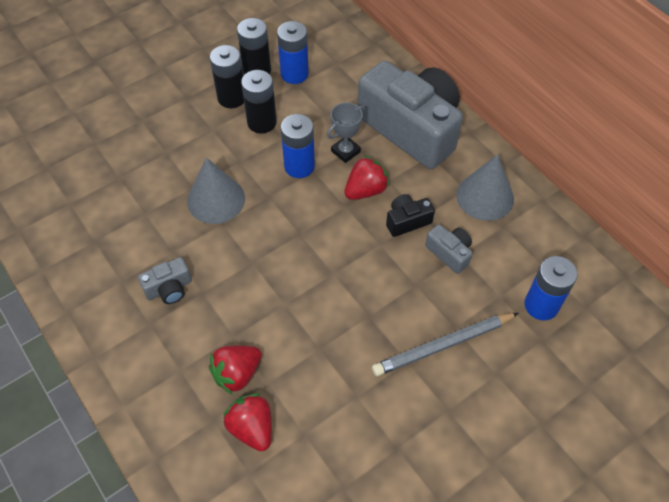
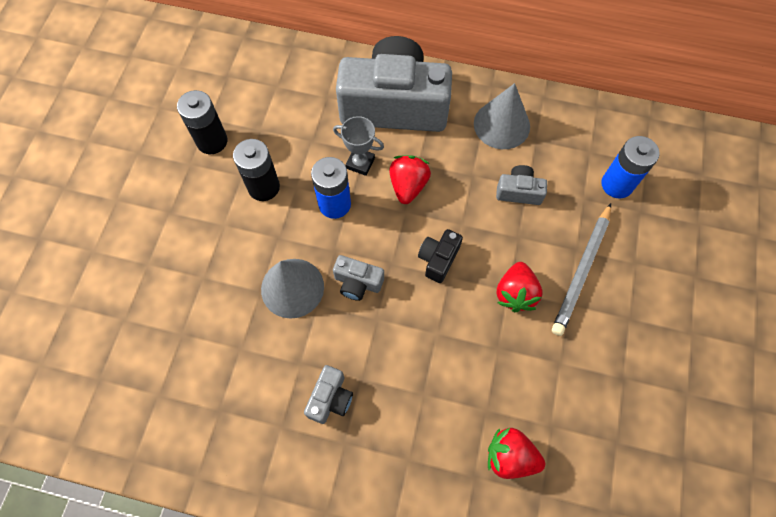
camera: 40 degrees left, 10 degrees up
(232, 98) = (214, 183): black battery -> none
(237, 374) = (456, 423): red strawberry -> red strawberry (515, 293)
(263, 228) = (358, 282): none -> grey camera
(294, 74) = (249, 121): blue battery -> none
(345, 151) = (360, 163): grey trophy -> grey trophy turned 75 degrees counterclockwise
(407, 221) = (464, 188): black camera -> black camera (438, 259)

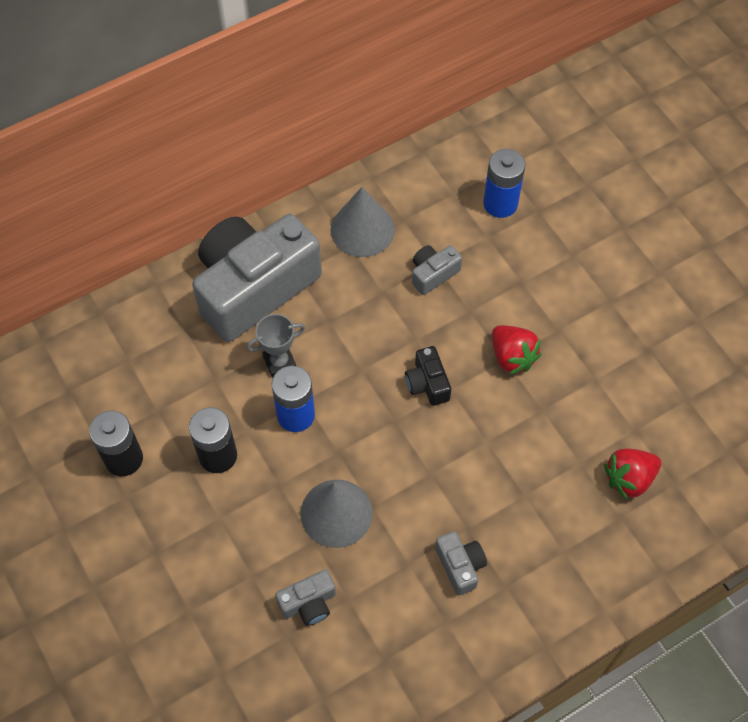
camera: 45 degrees left, 5 degrees down
(358, 282) = (384, 460): grey camera -> grey camera (308, 603)
(408, 186) = (340, 346): red strawberry -> none
(581, 271) = (542, 295): grey pencil -> none

